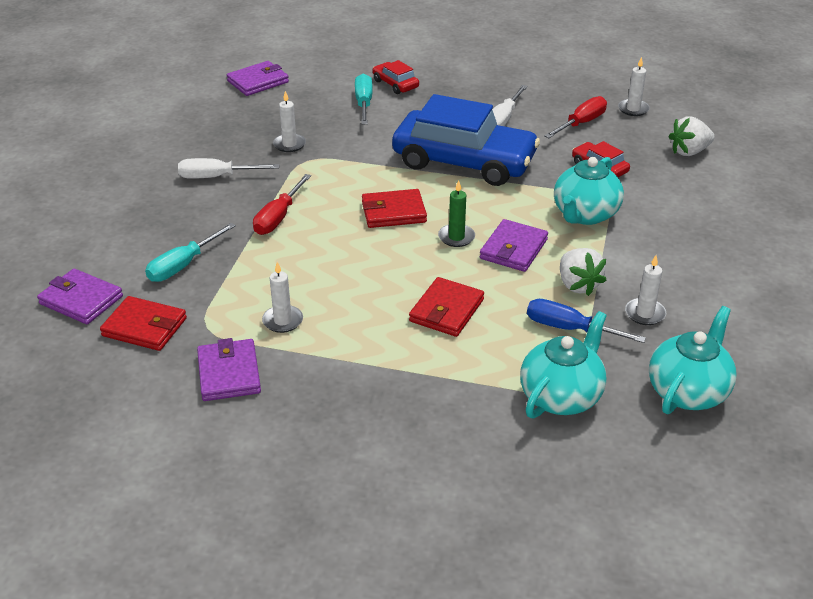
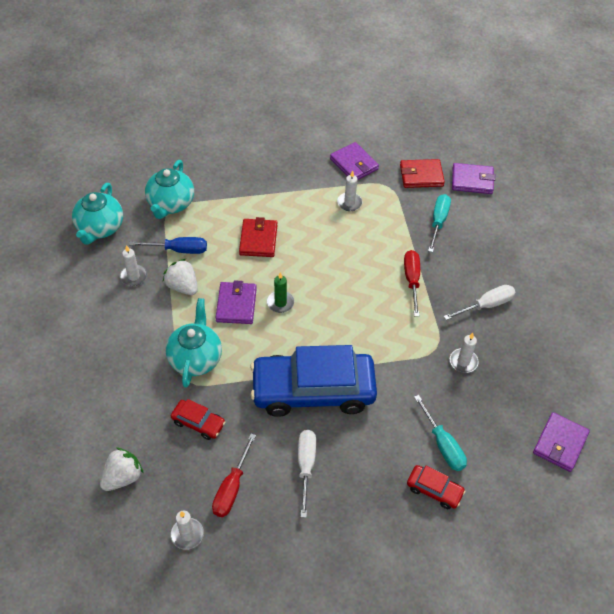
camera: 155 degrees right, 15 degrees up
(393, 212) = (336, 312): red wallet -> none

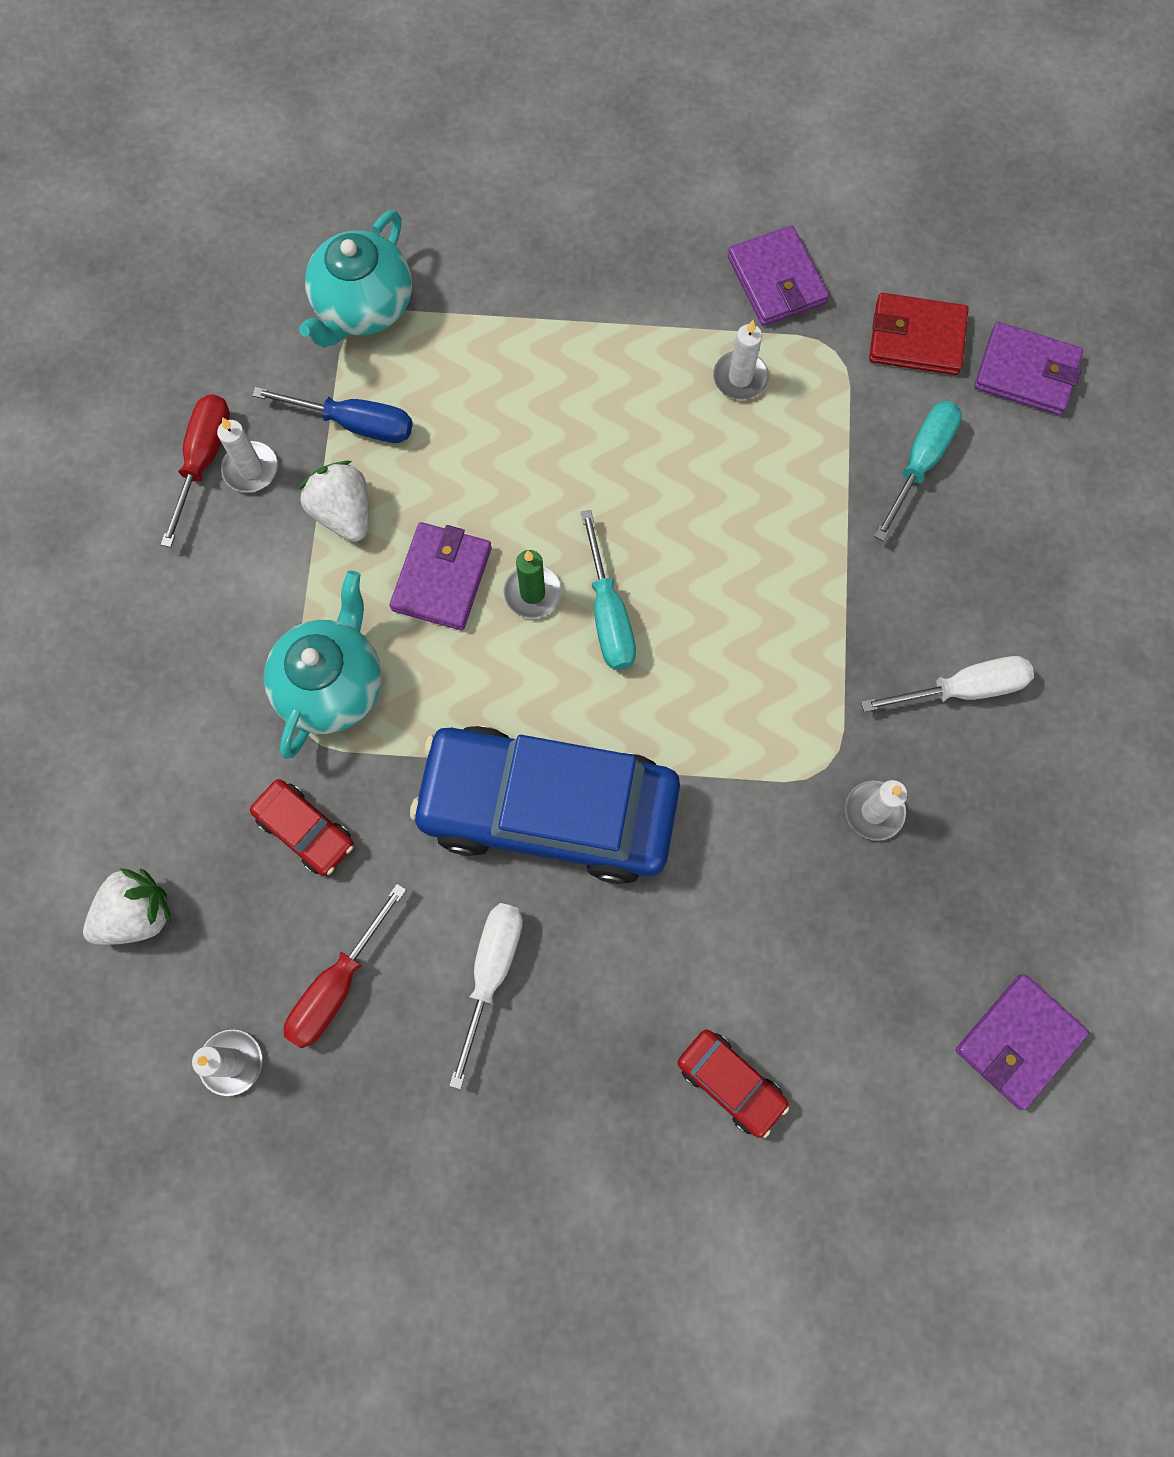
camera: 15 degrees right, 20 degrees up
(100, 228) = (207, 339): turquoise teapot -> none
(258, 240) = (524, 432): red wallet -> none
(412, 280) = (821, 596): red screwdriver -> red screwdriver (203, 460)
(443, 445) = (777, 989): turquoise screwdriver -> turquoise screwdriver (608, 615)

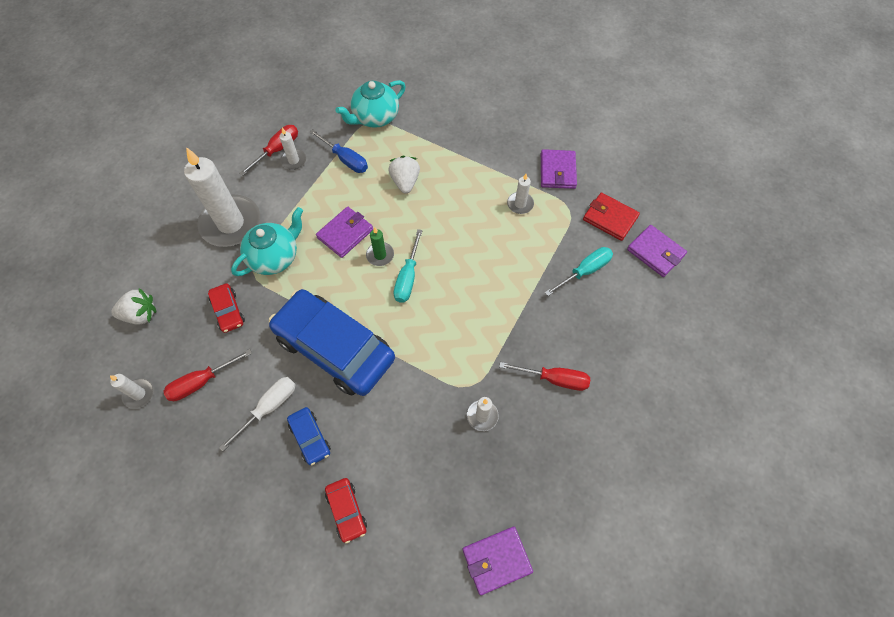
camera: 25 degrees right, 10 degrees down
(203, 655) = (231, 223): none -> white candle
(343, 513) = (320, 192): white strawberry -> white strawberry (405, 182)
(596, 990) = (310, 438): none -> blue car
(963, 689) = (554, 379): white screwdriver -> red screwdriver

